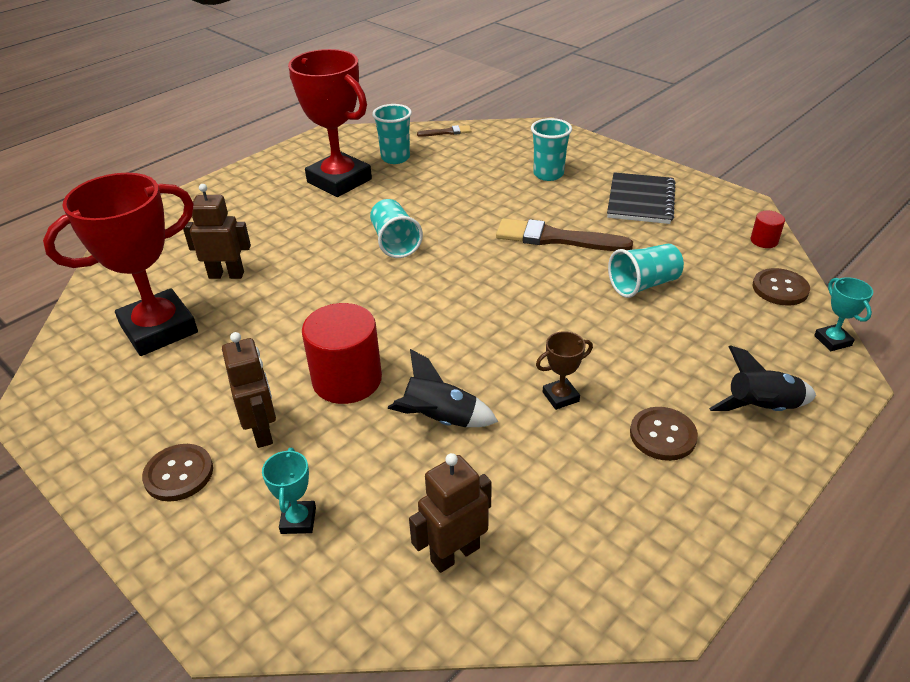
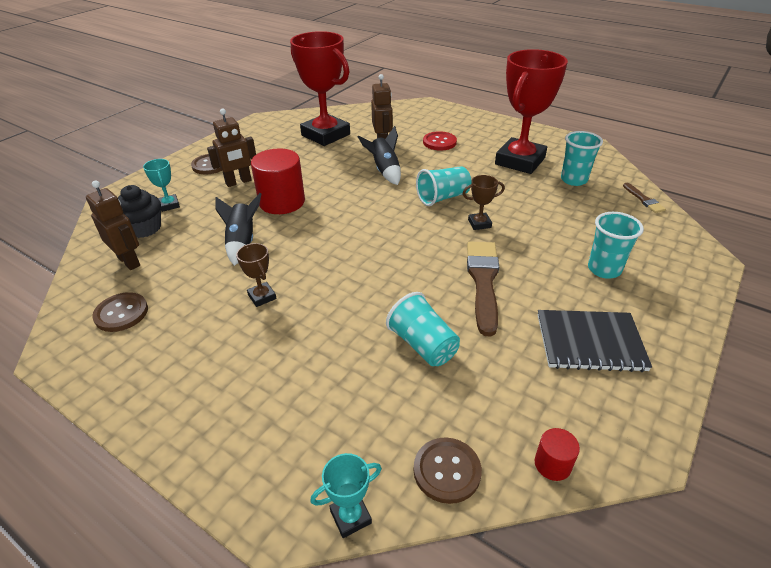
camera: 80 degrees right, 0 degrees up
(257, 228) = (439, 142): none -> red button
(298, 520) = (169, 205): turquoise trophy -> turquoise trophy turned 75 degrees clockwise
(362, 547) = (144, 228): none -> black cupcake
(457, 226) = (479, 223): none -> brown trophy
(662, 435) = (213, 357): brown button -> brown button (121, 313)
(761, 408) = (240, 430): black rocket -> black rocket (384, 171)

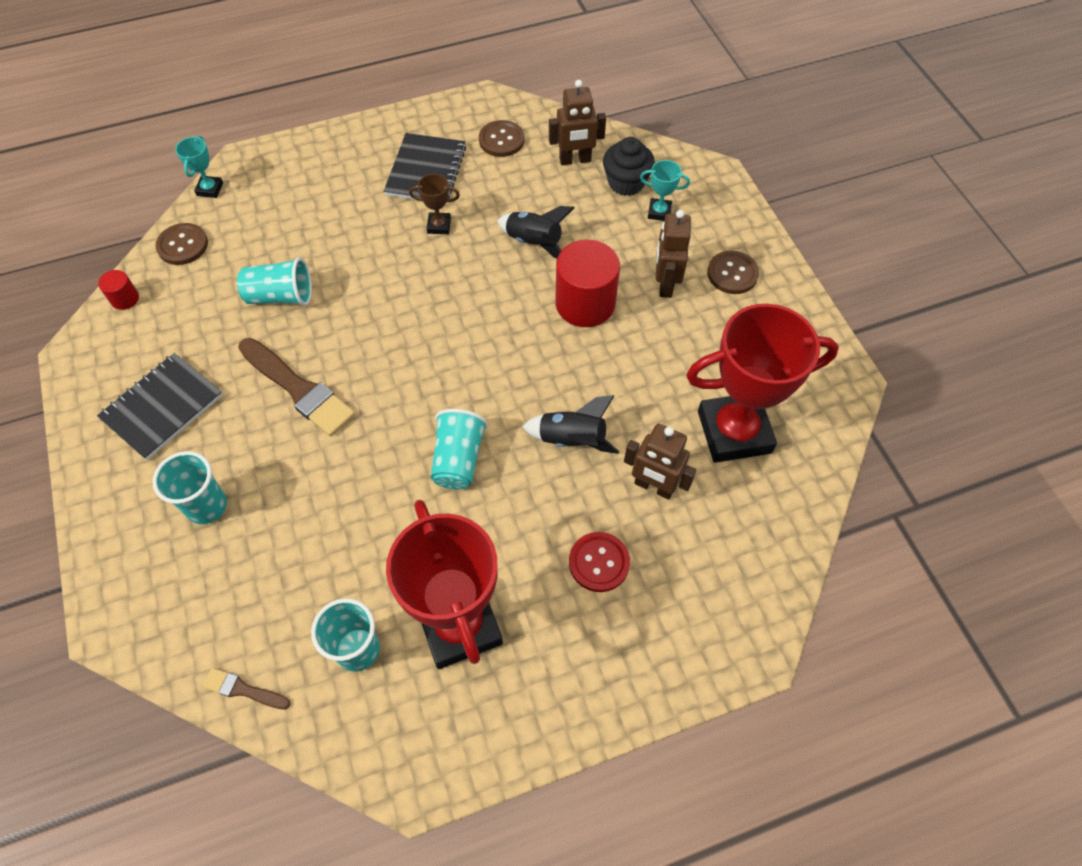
camera: 125 degrees right, 20 degrees up
(195, 340) = (426, 171): none -> black notebook
(479, 223) = (378, 456): brown trophy -> none

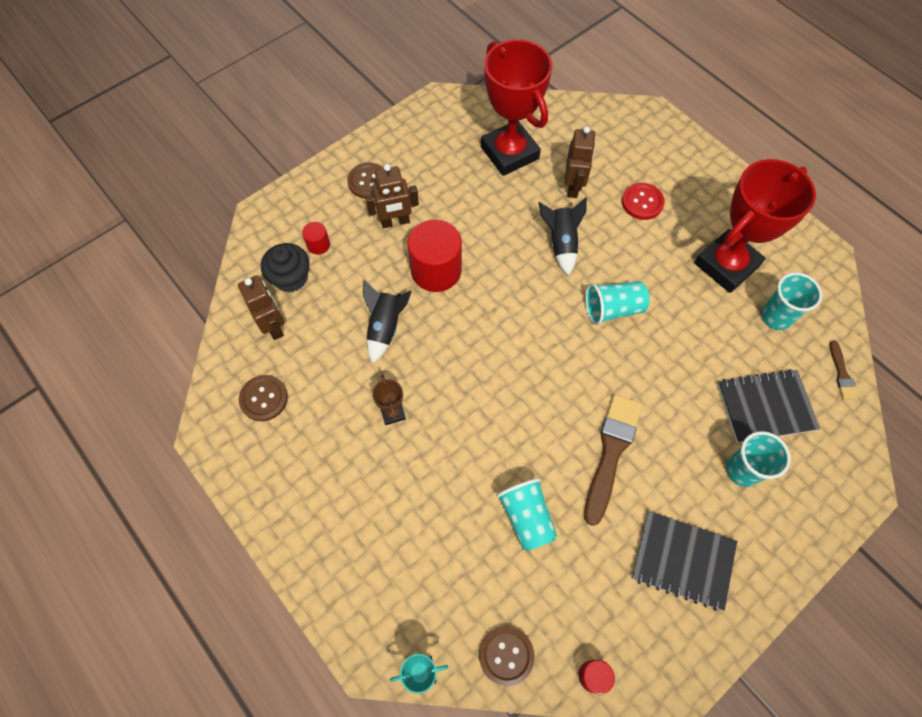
camera: 110 degrees left, 5 degrees up
(426, 171) = (326, 453): black notebook -> black notebook (765, 406)
(659, 212) = (318, 245): turquoise trophy -> red cylinder

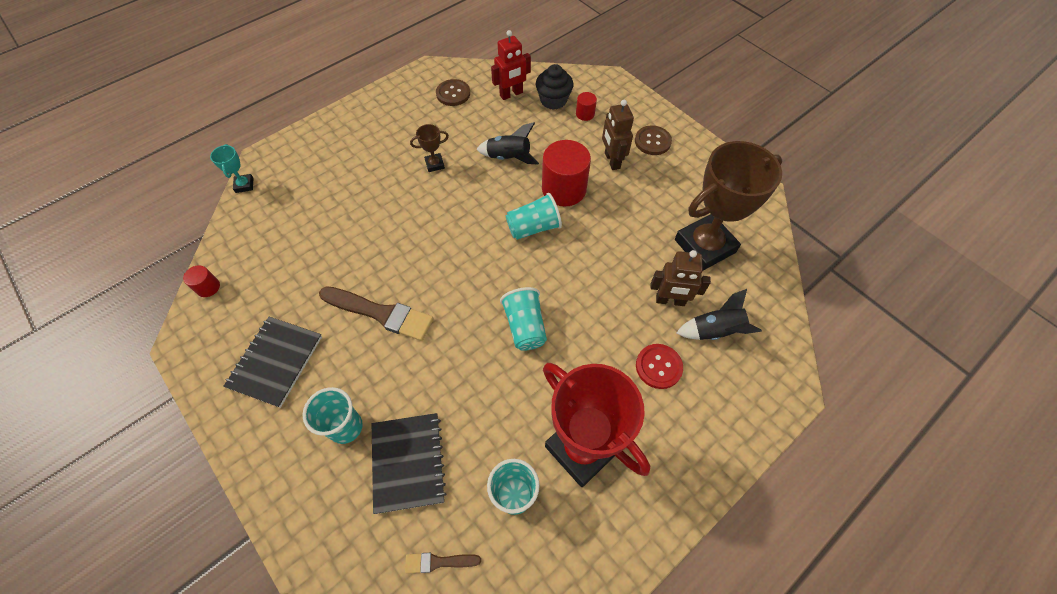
camera: 90 degrees right, 5 degrees down
(274, 326) = (511, 94): brown robot -> red robot
(506, 655) = (240, 233): brown button -> none
(509, 153) = (704, 246): red trophy -> brown trophy
(526, 518) = (336, 248): turquoise cup -> turquoise cup (533, 227)
(561, 243) = (599, 286): black rocket -> black rocket (715, 331)

